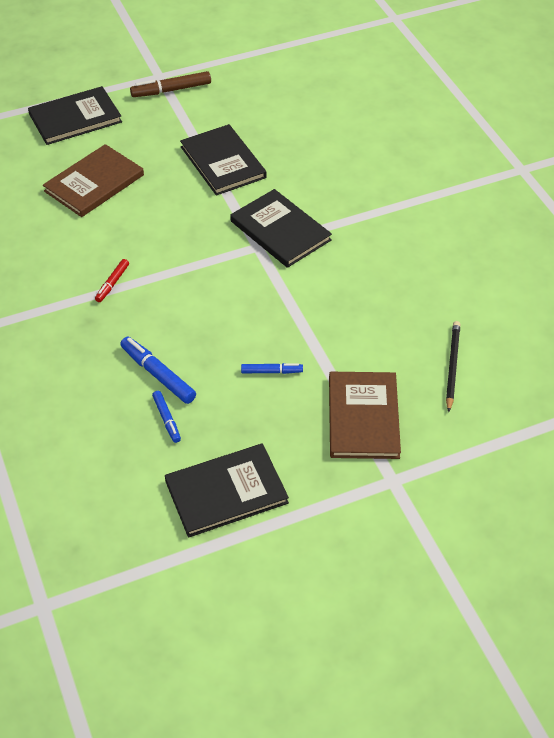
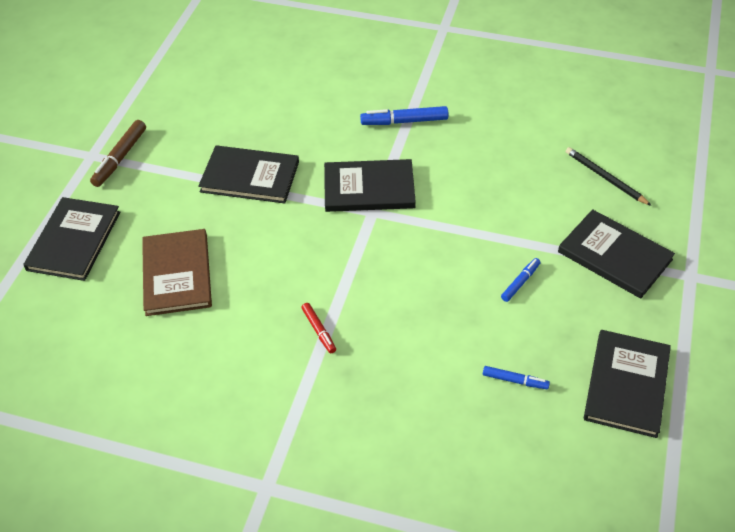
camera: 50 degrees left, 0 degrees up
(158, 375) = (458, 358): blue marker -> blue marker (404, 121)
(363, 417) = (614, 256): brown book -> black book

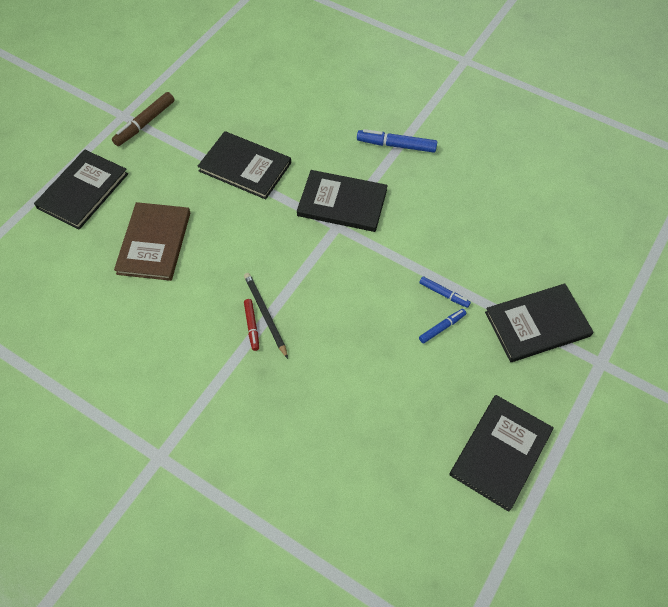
camera: 15 degrees right, 10 degrees up
(514, 380) = (402, 420): blue marker -> blue marker (443, 294)
(605, 178) = (558, 245): black pencil -> black pencil (265, 314)
(614, 256) = (537, 324): black book -> black book turned 75 degrees counterclockwise

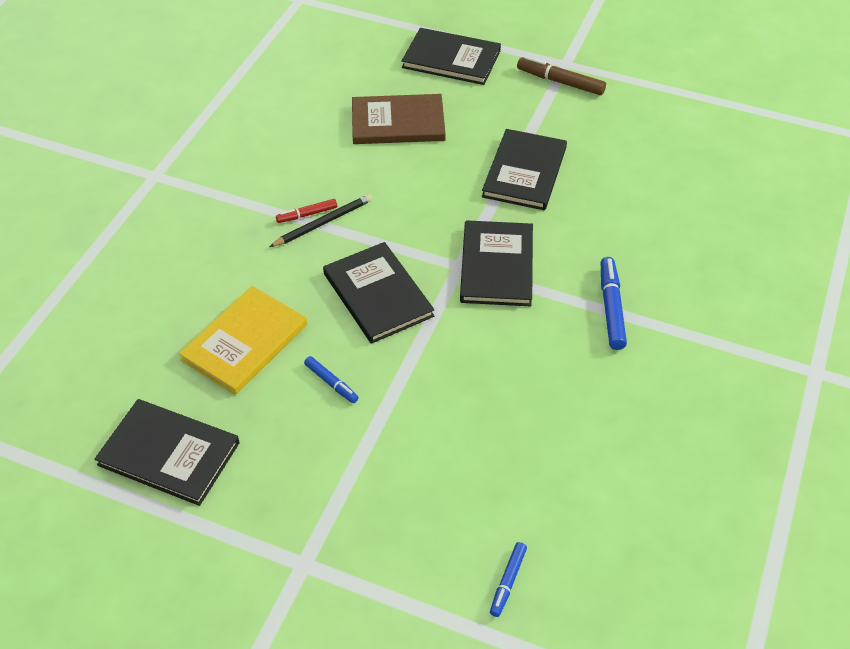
camera: 80 degrees right, 10 degrees down
(391, 387) = (245, 342): none -> yellow book
(443, 294) = (381, 380): blue marker -> blue marker (508, 581)
(537, 324) = (352, 486): black book -> black book (377, 295)

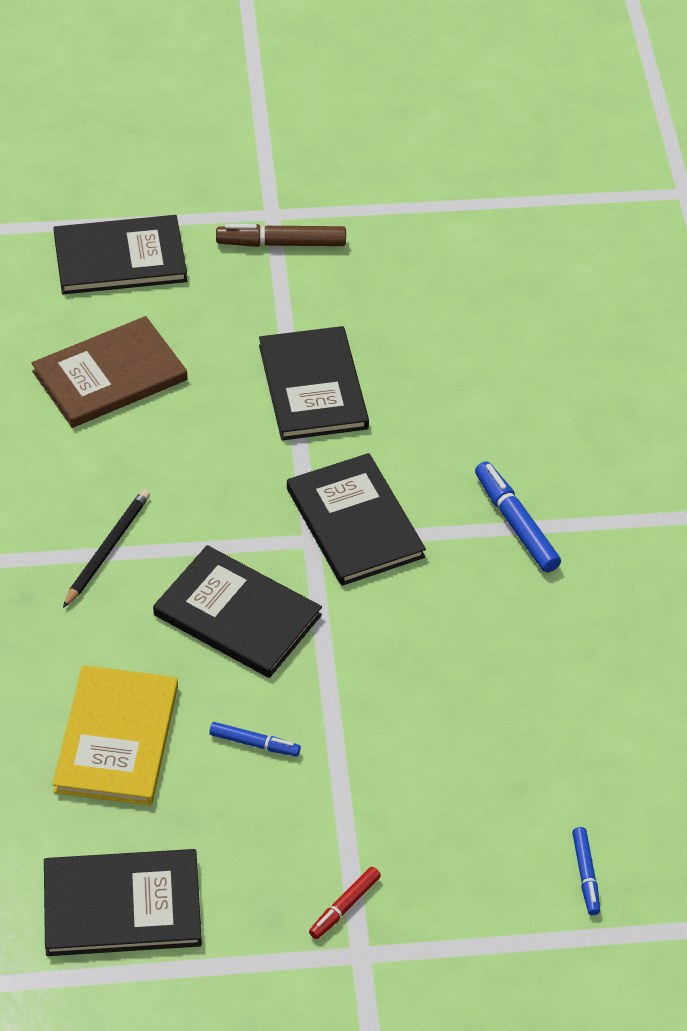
camera: 30 degrees left, 0 degrees up
(307, 214) = (79, 546): red marker -> red marker (345, 906)

